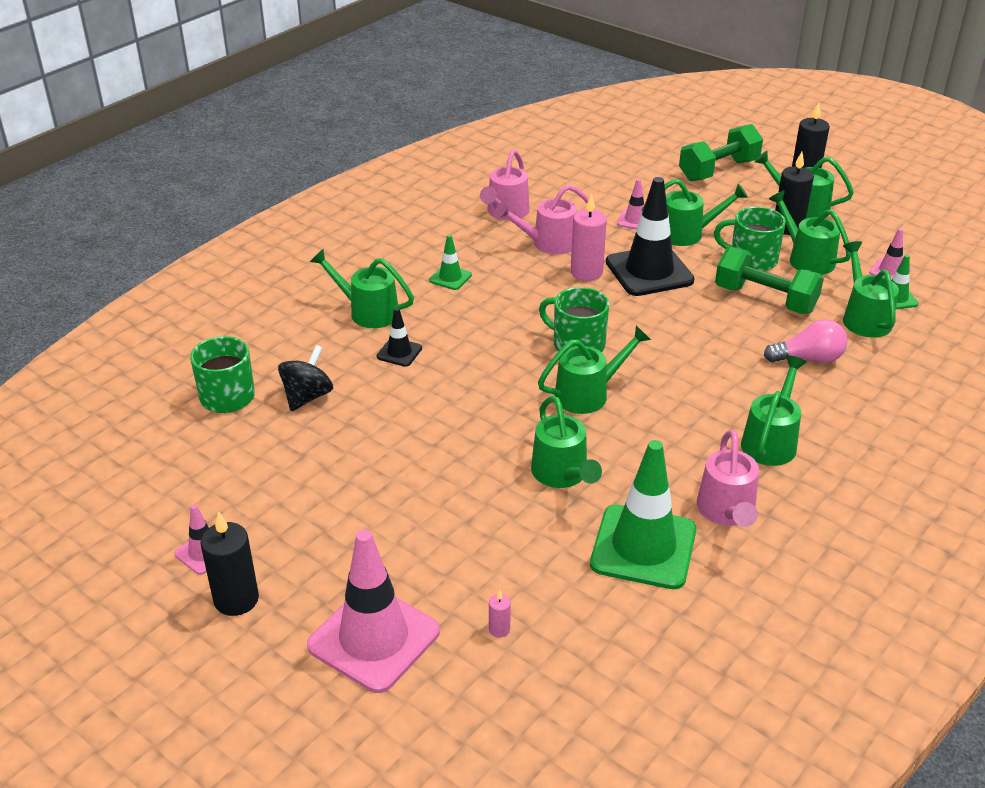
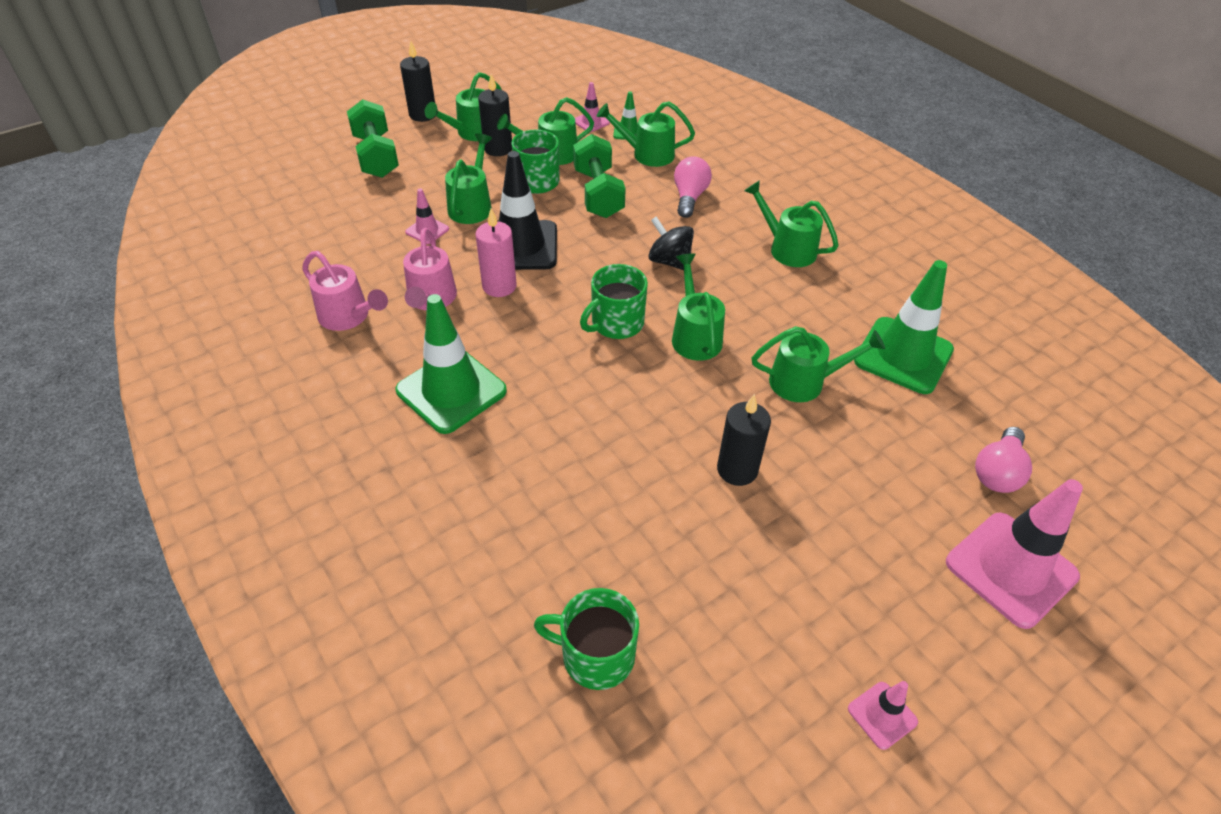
camera: 75 degrees left, 10 degrees up
(236, 599) = (957, 688): black candle -> black candle (737, 470)
(307, 397) = (626, 567): black spinning top -> black spinning top (669, 261)
(367, 311) = (481, 479): green watering can -> none
(399, 352) = (574, 464): black traffic cone -> none
(450, 278) = (451, 391): green traffic cone -> green traffic cone, size x2.13
(499, 629) = (997, 472): pink candle -> pink light bulb
(727, 512) = (868, 297): pink watering can -> none
(765, 299) = (598, 193): green dumbbell -> green dumbbell turned 60 degrees counterclockwise

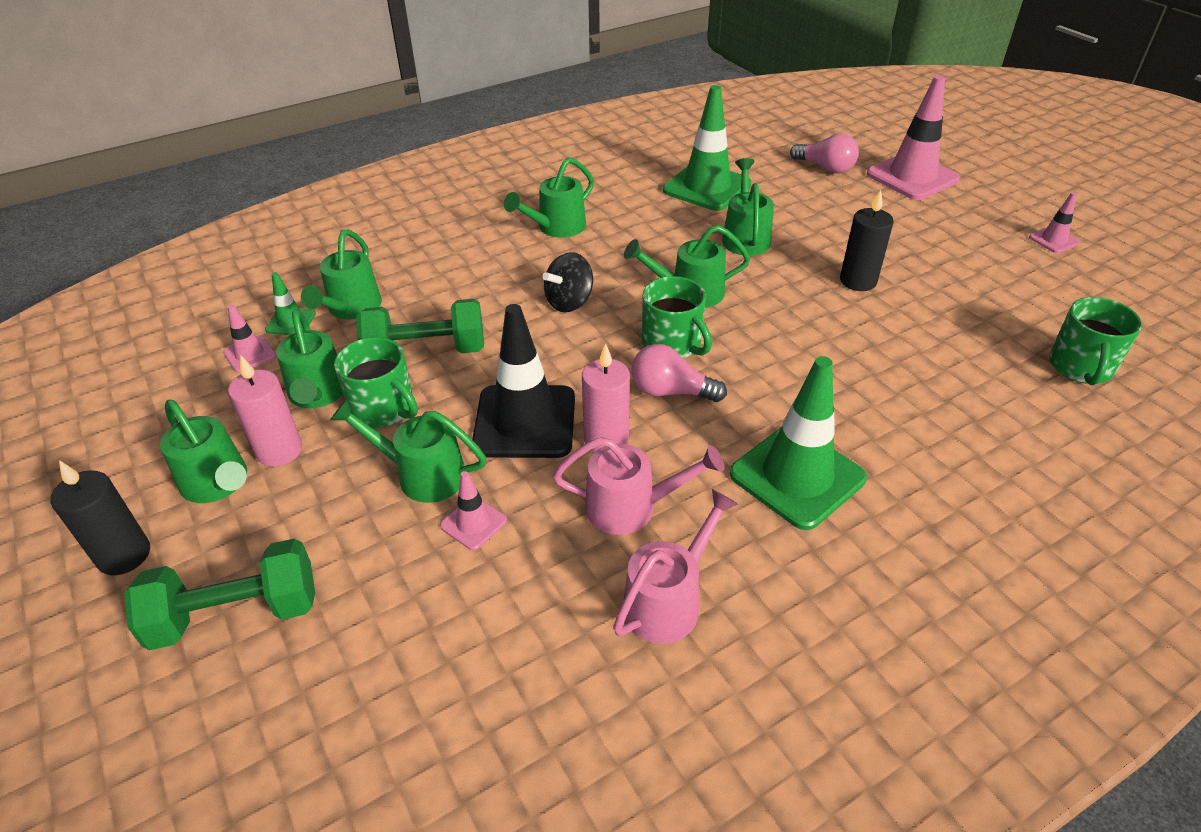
camera: 85 degrees left, 5 degrees down
(498, 149) = (279, 451): black candle -> pink candle
(689, 197) = (453, 282): pink light bulb -> pink light bulb (670, 391)

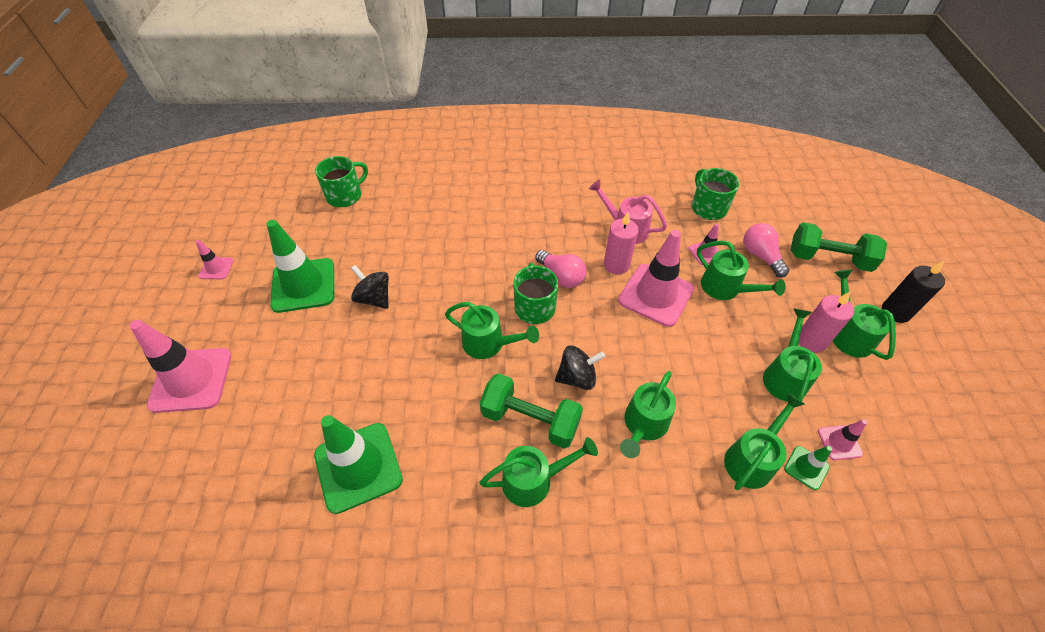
camera: 150 degrees left, 10 degrees up
(383, 408) = (740, 343): green mug -> green mug (708, 208)
(426, 351) = (700, 379): green dumbbell -> green dumbbell (530, 420)
(525, 422) = (655, 295): black traffic cone -> pink traffic cone
(669, 600) = (633, 190): pink watering can -> none
(745, 237) = (396, 380): green watering can -> green watering can (643, 426)
(797, 476) = (538, 209): green traffic cone -> green traffic cone (303, 285)
(825, 168) = (232, 435): pink light bulb -> pink light bulb (760, 256)
(858, 281) = (374, 298): black candle -> black spinning top

